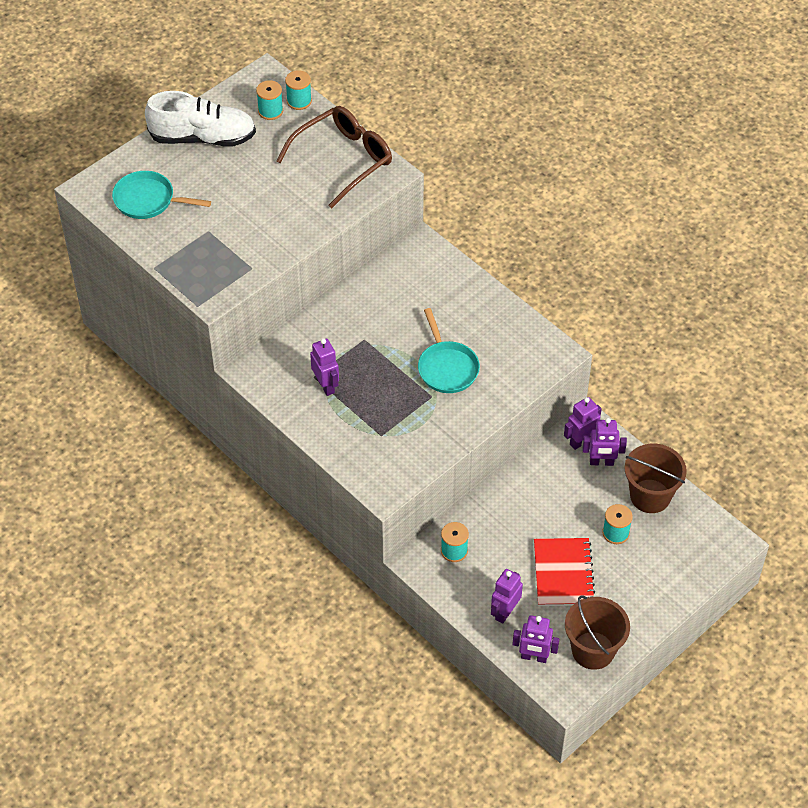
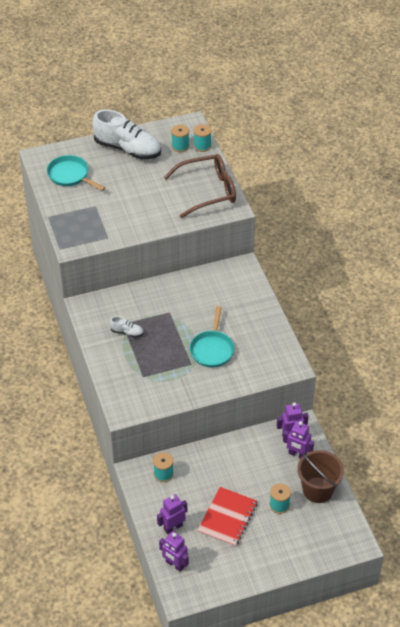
camera: 25 degrees right, 5 degrees down
(326, 385) = (127, 332): purple robot -> white shoe
(593, 650) = (217, 577): brown bucket -> none

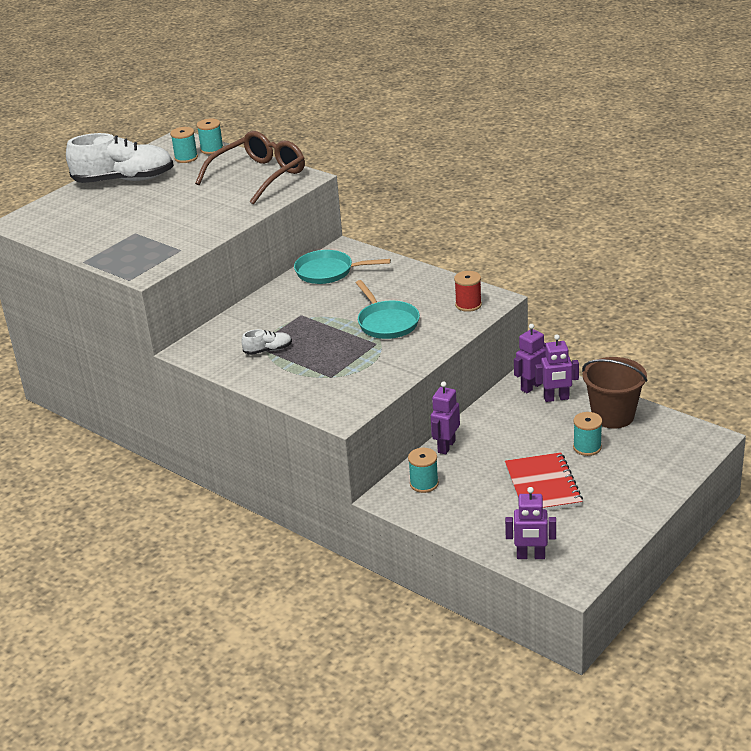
camera: 30 degrees left, 15 degrees down
(70, 175) = (74, 222): turquoise pan -> turquoise pan (328, 272)
(173, 527) = (489, 524): purple robot -> purple robot (446, 446)
(273, 362) = (468, 305): none -> red spool

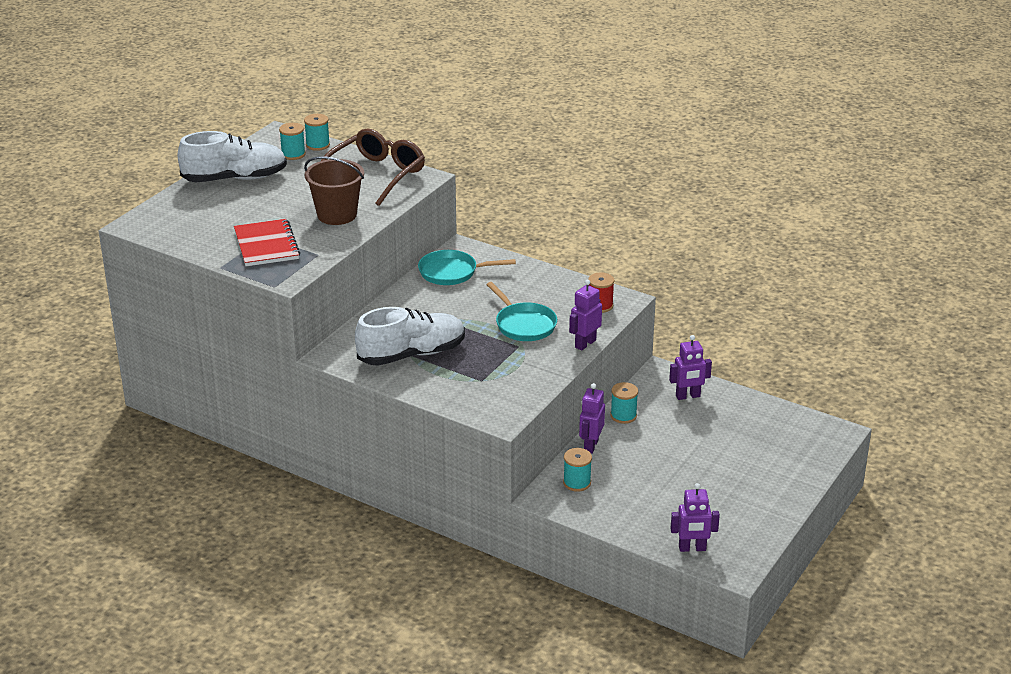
camera: 10 degrees left, 0 degrees up
(268, 350) = (412, 354): white shoe -> white shoe, size x2.30
(531, 387) = (661, 385): purple robot -> purple robot (585, 344)
(543, 485) = (691, 481): red notebook -> red notebook (266, 245)
(587, 447) = (726, 443): turquoise spool -> turquoise spool (623, 416)
(613, 416) = (745, 412): brown bucket -> brown bucket (337, 215)

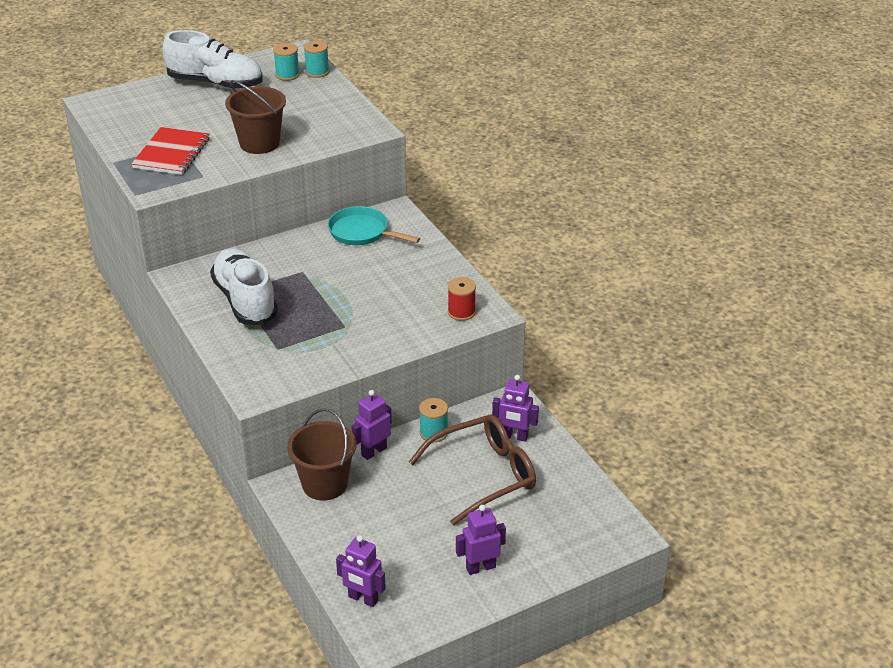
camera: 30 degrees right, 5 degrees up
(376, 175) = (334, 115): brown glasses -> brown glasses (484, 475)
(412, 354) = (245, 300): white shoe -> white shoe turned 120 degrees counterclockwise
(523, 324) = (371, 306): turquoise pan -> none
(577, 483) = (324, 484): turquoise spool -> brown bucket
(585, 344) = (407, 346): purple robot -> purple robot (480, 567)

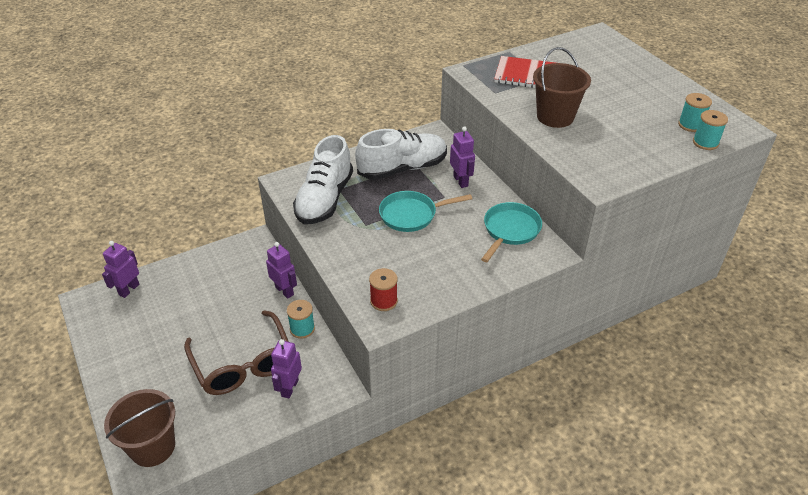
camera: 90 degrees right, 5 degrees up
(215, 83) = (655, 87): white shoe -> white shoe (324, 199)
(324, 484) = (252, 264): brown bucket -> brown bucket (153, 447)
(331, 294) = (412, 215): none -> turquoise pan
(480, 567) = (136, 359): purple robot -> purple robot (461, 181)

